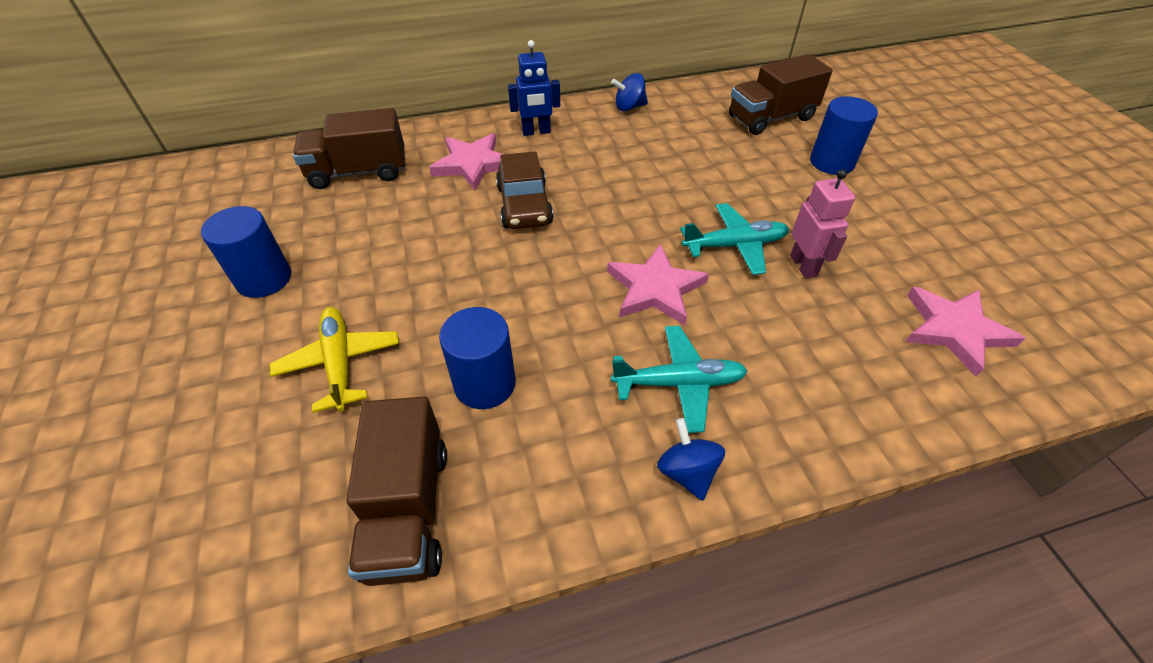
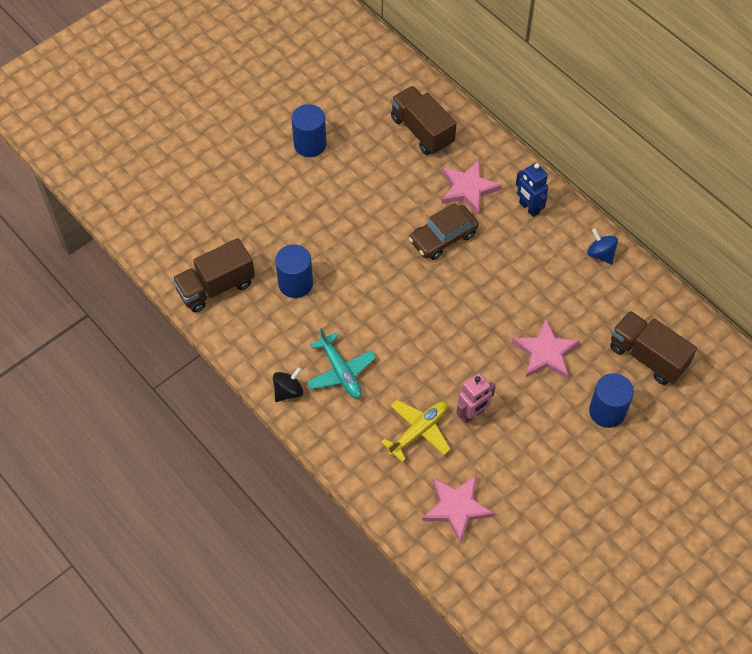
camera: 65 degrees right, 10 degrees up
(340, 362) = (276, 214): yellow plane -> yellow plane (418, 431)
(655, 289) = (406, 338): pink star -> pink star (545, 353)
(687, 472) = (288, 391): blue spinning top -> black spinning top
(735, 245) = (470, 370): turquoise plane -> none

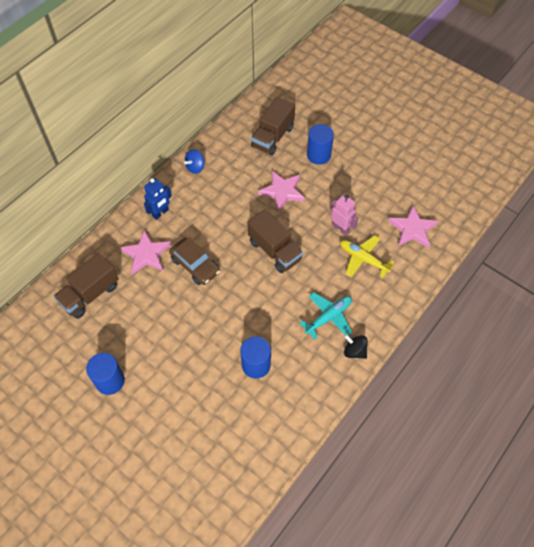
camera: 100 degrees left, 0 degrees up
(216, 287) = (271, 429): brown truck -> brown truck (274, 250)

